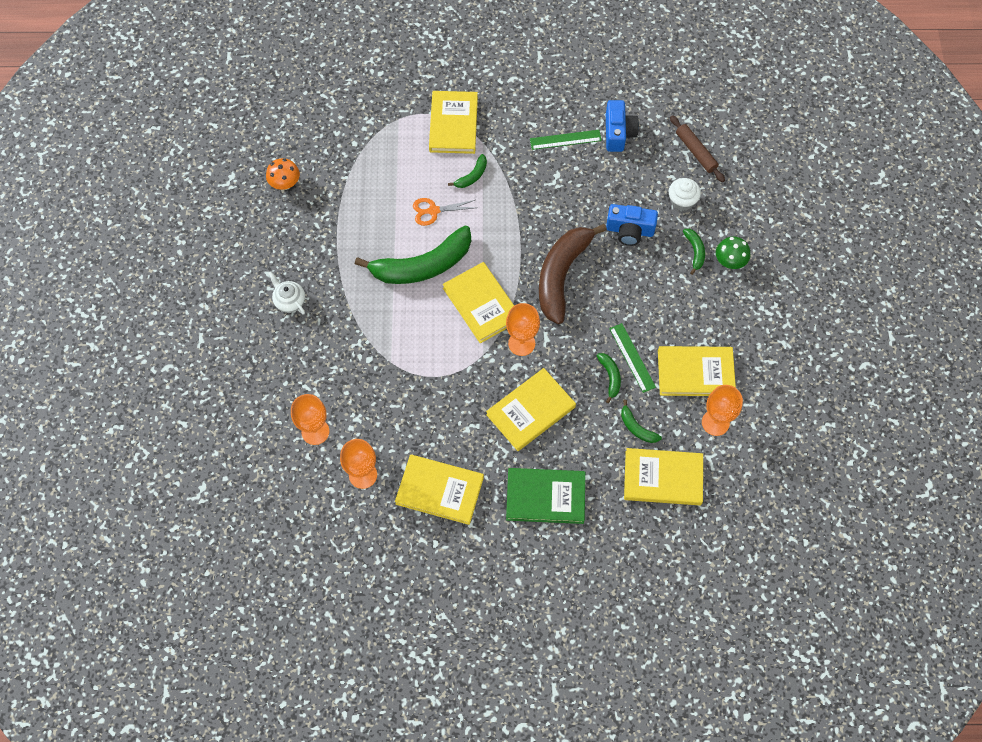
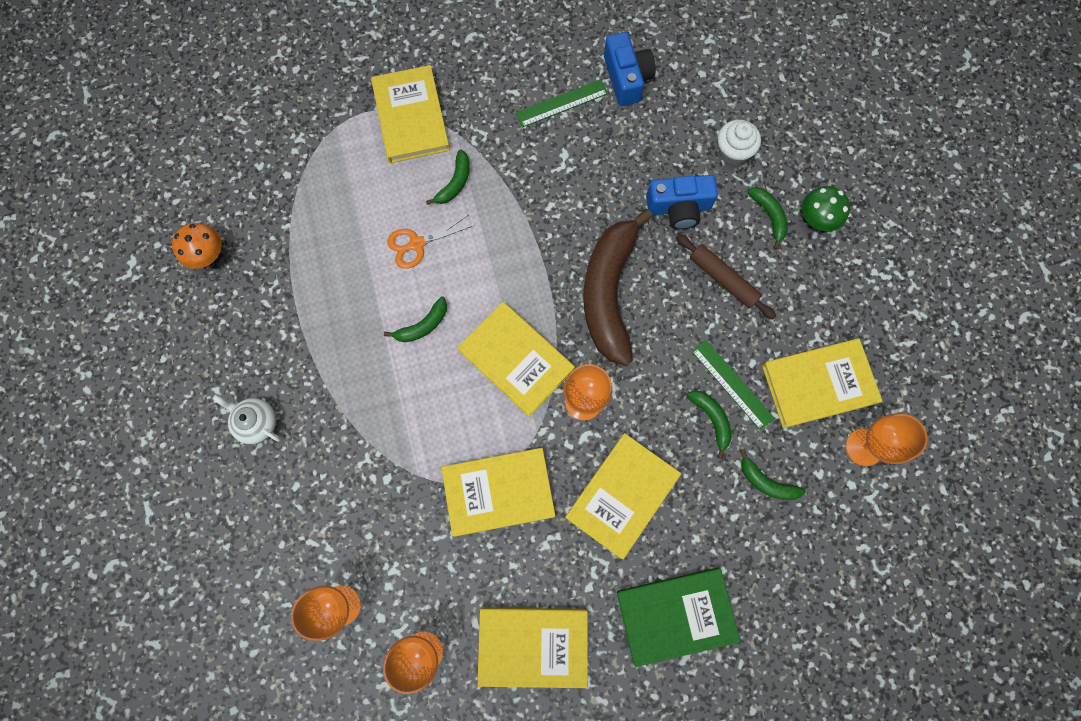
camera: 15 degrees left, 10 degrees up
(422, 266) = (423, 325): green banana -> green banana, size x0.43
(663, 478) = (820, 545): yellow book -> yellow book (498, 492)
(696, 152) = (731, 80): brown rolling pin -> brown rolling pin (723, 279)

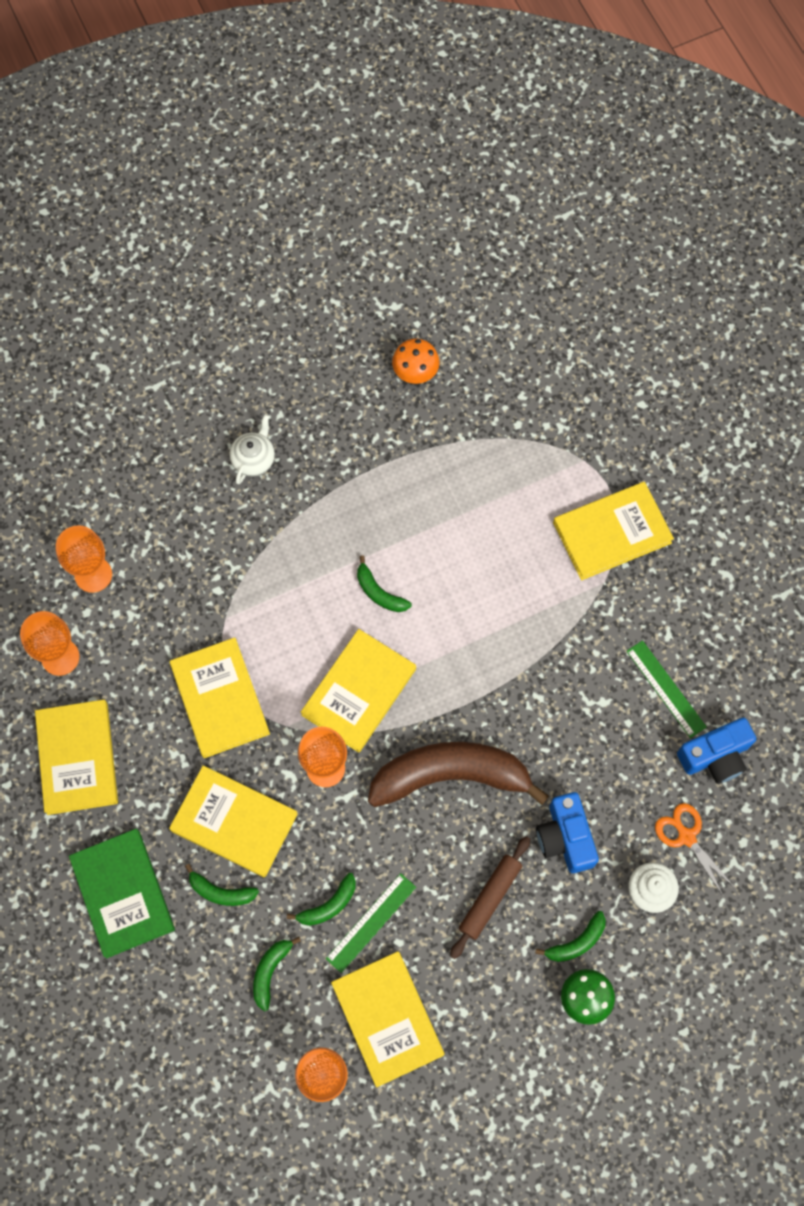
camera: 80 degrees right, 5 degrees down
(417, 244) = (467, 568): orange scissors -> orange scissors (686, 837)
(454, 183) = (544, 593): green banana -> green banana (220, 891)

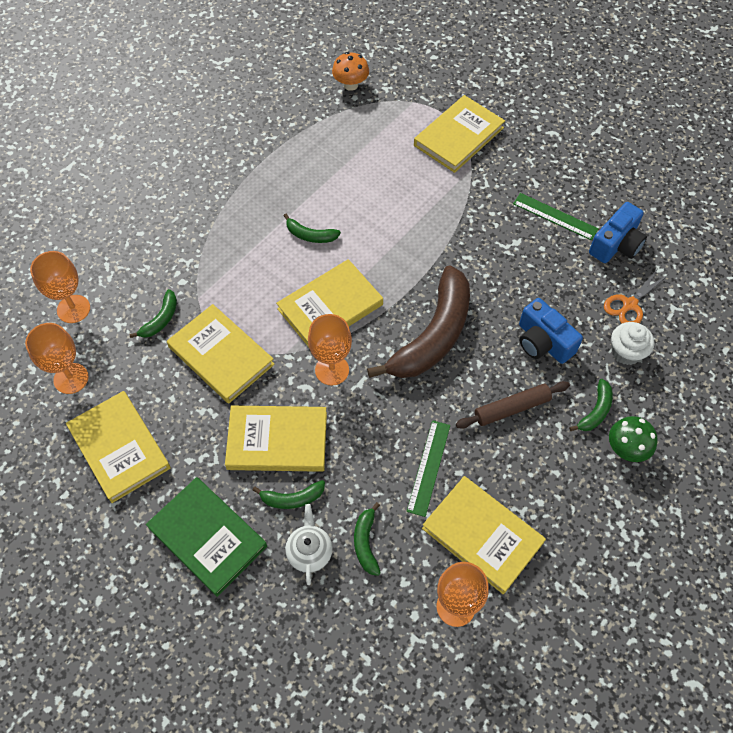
camera: 25 degrees left, 10 degrees down
(254, 459) = (169, 186): white teapot -> white teapot (310, 552)
(328, 905) = (387, 469): green banana -> green banana (161, 319)
(359, 692) = (330, 307): yellow book -> yellow book turned 45 degrees clockwise
(415, 372) = (264, 92): orange mushroom -> orange mushroom (350, 85)
(451, 776) = (433, 335): brown banana -> brown banana turned 150 degrees clockwise
(490, 898) = (512, 408): brown rolling pin -> brown rolling pin turned 60 degrees clockwise
(686, 837) = (629, 304): orange scissors -> orange scissors turned 75 degrees counterclockwise

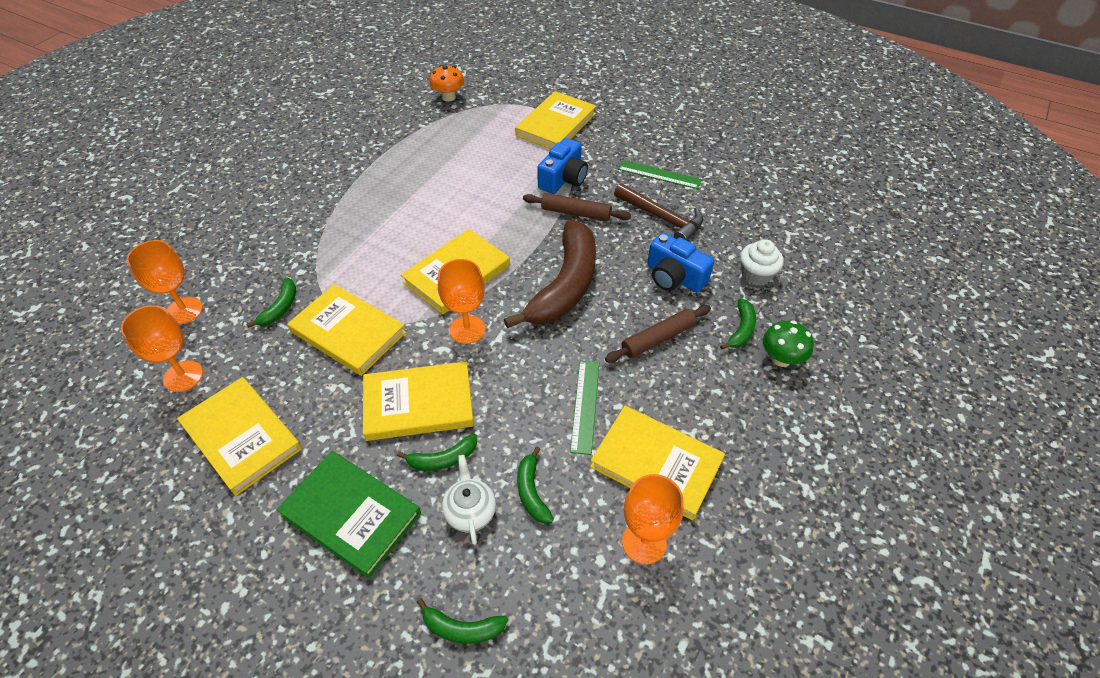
camera: 10 degrees left, 10 degrees down
(310, 235) = (427, 217): green banana -> green banana (462, 628)
(459, 252) = (576, 213): none -> brown rolling pin
(546, 271) = (662, 218): none -> brown hammer
(616, 244) = (721, 189): blue camera -> blue camera (563, 179)
(629, 304) = (747, 235): orange scissors -> none

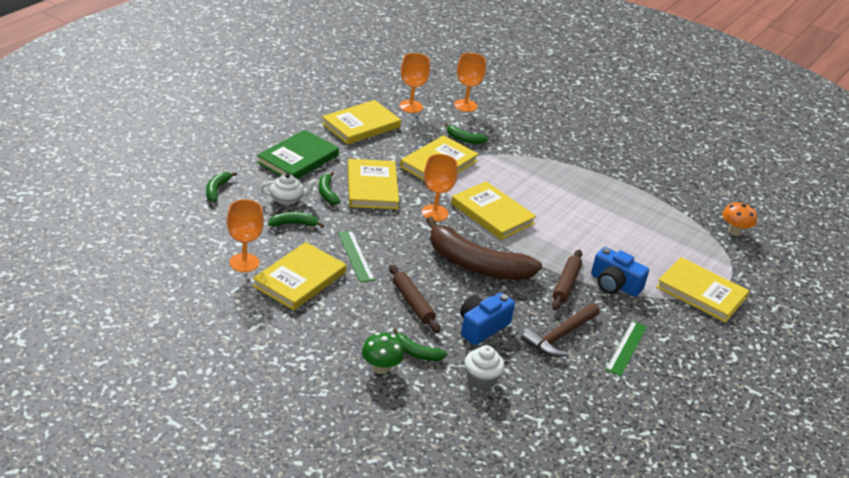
camera: 90 degrees right, 15 degrees down
(585, 406) = (355, 256): green ruler -> green ruler turned 60 degrees clockwise

